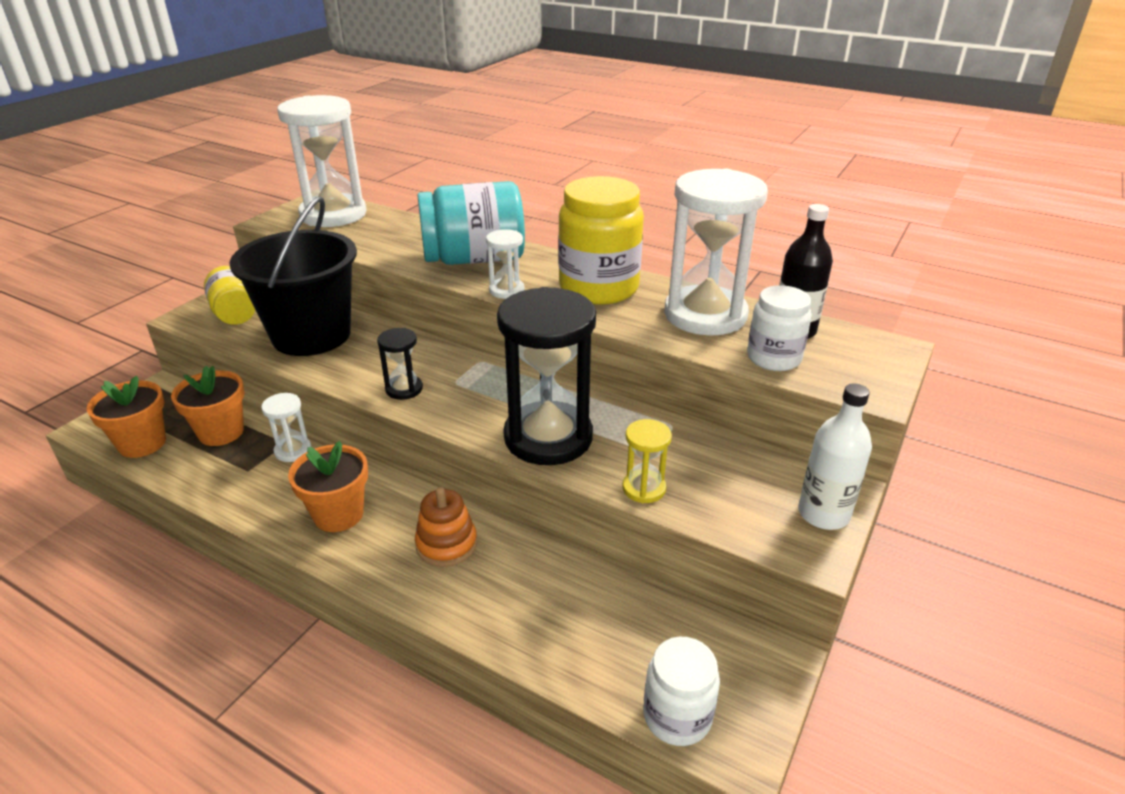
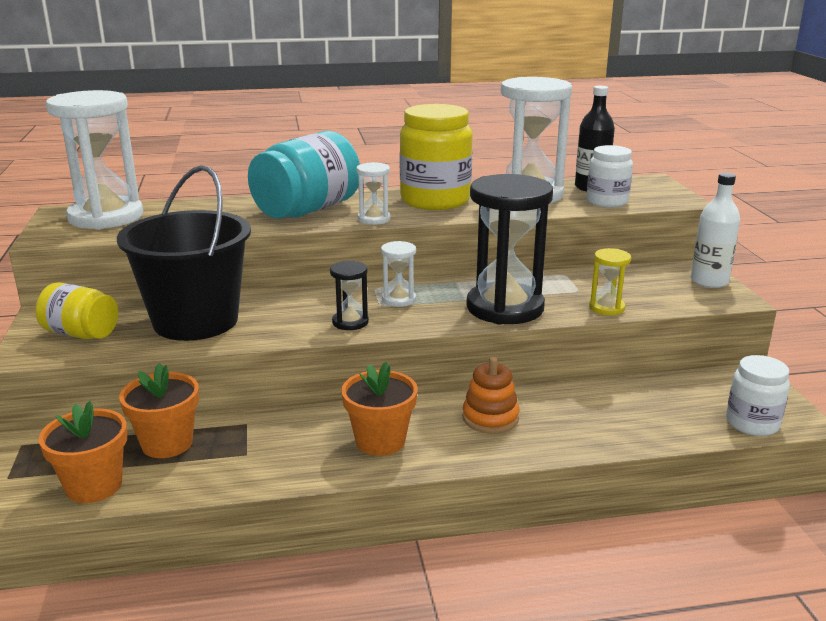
camera: 40 degrees left, 10 degrees down
(293, 450) = (264, 424): white hourglass -> white hourglass (398, 299)

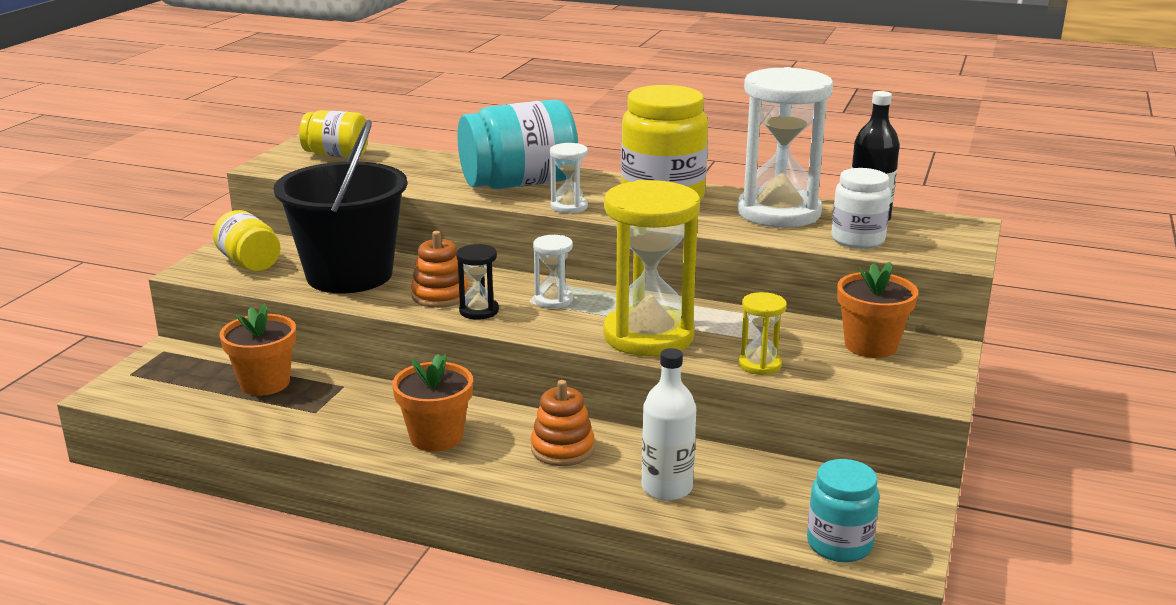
camera: 30 degrees right, 0 degrees up
(94, 486) = (179, 400): orange flower pot -> orange flower pot (870, 345)
(106, 217) = (336, 155): white hourglass -> yellow jar
(301, 318) = (440, 295): none -> orange stacking toy
(505, 308) = (648, 336): black hourglass -> yellow hourglass
(709, 281) = (933, 367): white bottle -> white bottle (667, 488)
(752, 423) = (839, 544): white jar -> turquoise jar

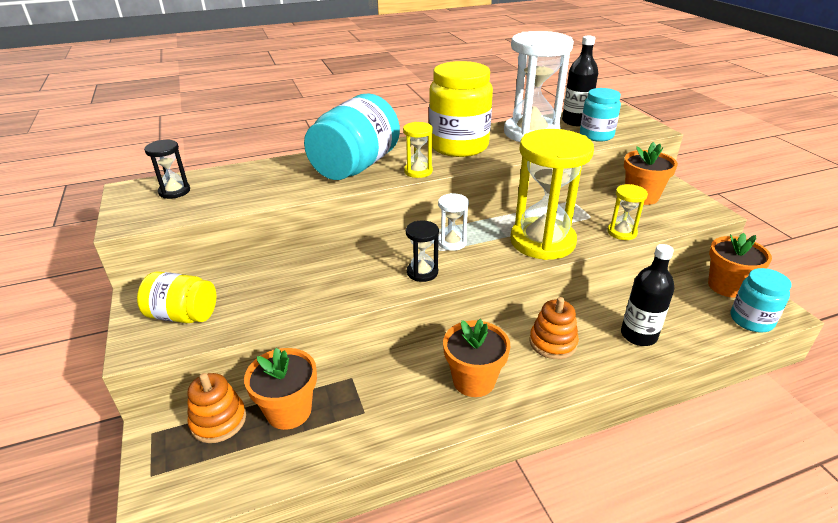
camera: 40 degrees left, 10 degrees up
(336, 155) = (174, 191): yellow jar -> black hourglass
(349, 275) = (285, 287): black bucket -> none
(440, 295) = (378, 273): orange stacking toy -> orange stacking toy (218, 421)
(569, 207) = (418, 171): white hourglass -> yellow hourglass
(667, 488) = (638, 335): white bottle -> black bottle
(857, 240) = (596, 135): white jar -> turquoise jar
(880, 505) = (726, 286): none -> orange flower pot

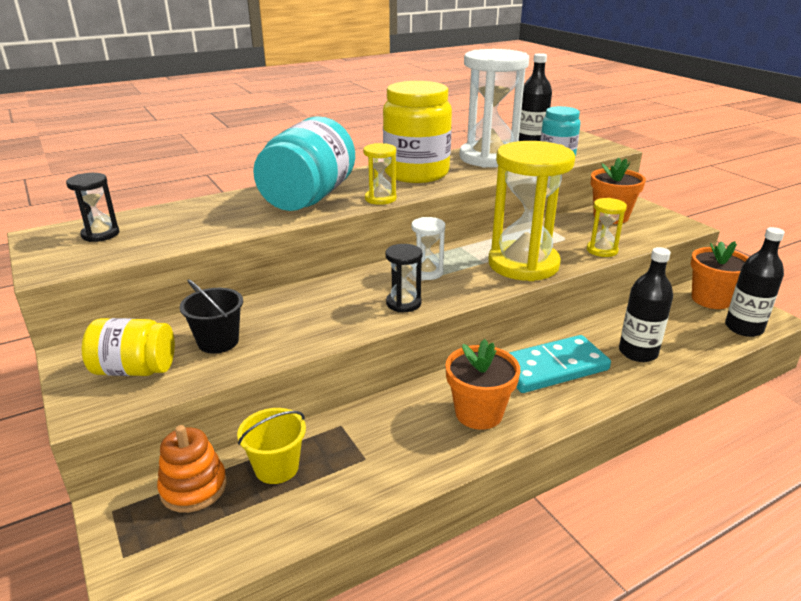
camera: 10 degrees left, 5 degrees down
(256, 295) = (218, 342): none -> black bucket
(289, 411) = (276, 467): orange flower pot -> yellow bucket
(552, 343) = (552, 368): orange stacking toy -> turquoise domino
(751, 320) = (743, 328): turquoise jar -> black bottle

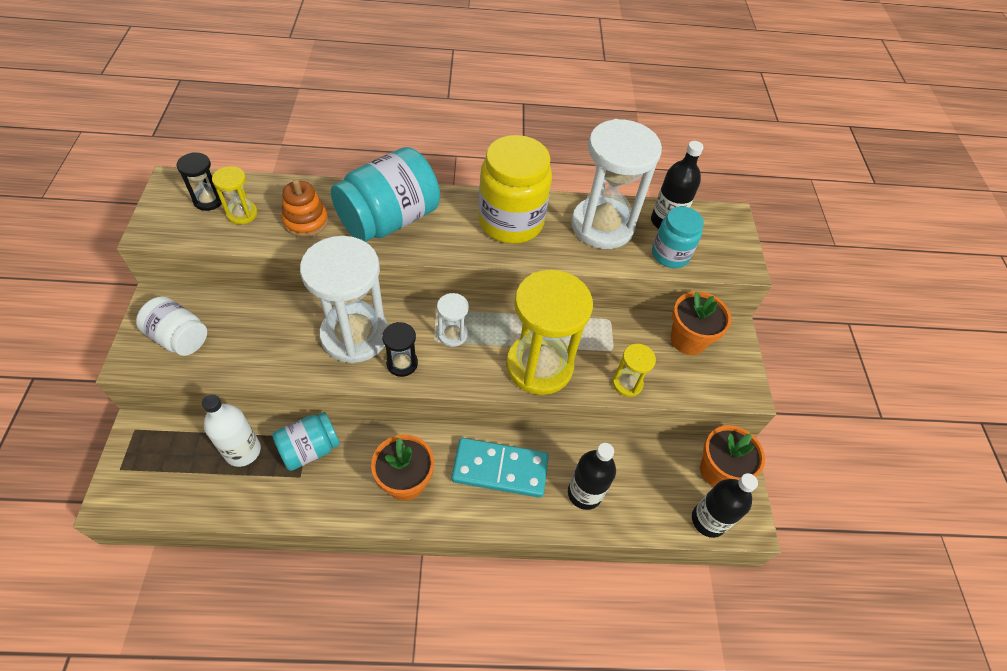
camera: 25 degrees right, 25 degrees up
(135, 370) = (179, 338): yellow jar -> white jar
(193, 487) = (186, 438): orange stacking toy -> orange stacking toy (306, 221)
(218, 342) = (246, 337): black bucket -> none
(276, 467) = (243, 451): yellow bucket -> white bottle
(335, 302) = (355, 335): none -> white hourglass
(353, 433) = (309, 449): none -> turquoise jar
(380, 198) = (444, 249): yellow hourglass -> yellow hourglass (242, 214)

